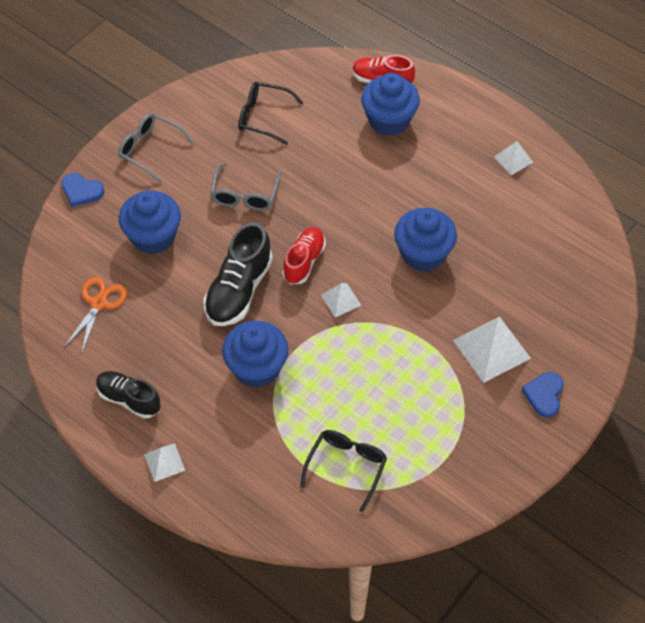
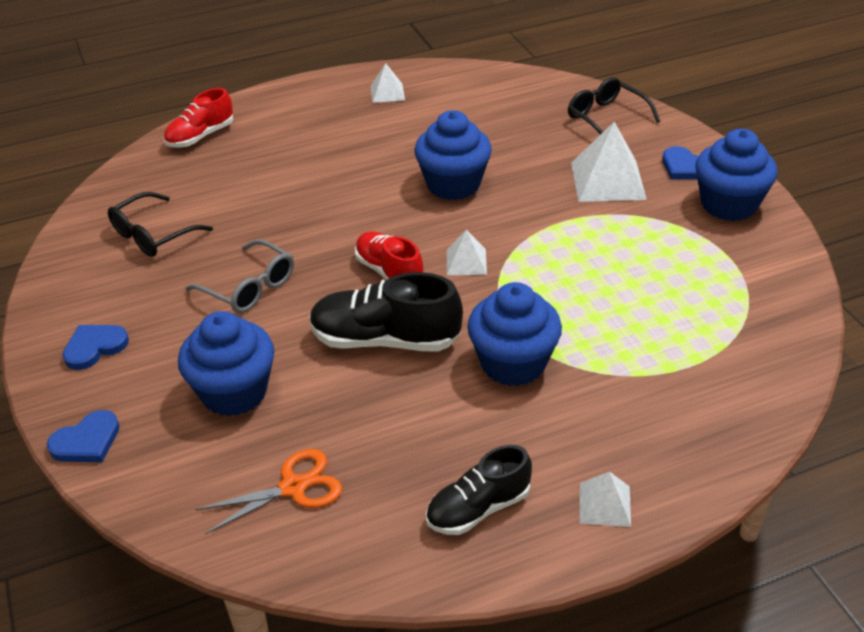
camera: 60 degrees left, 15 degrees down
(99, 303) = (293, 487): orange scissors -> orange scissors turned 105 degrees clockwise
(151, 150) = (94, 347): grey glasses -> blue heart
(239, 290) = (385, 340): black shoe -> black shoe turned 135 degrees clockwise
(346, 468) = (702, 335): black glasses -> black glasses (606, 118)
(389, 120) = (258, 149): blue cupcake -> blue cupcake (728, 204)

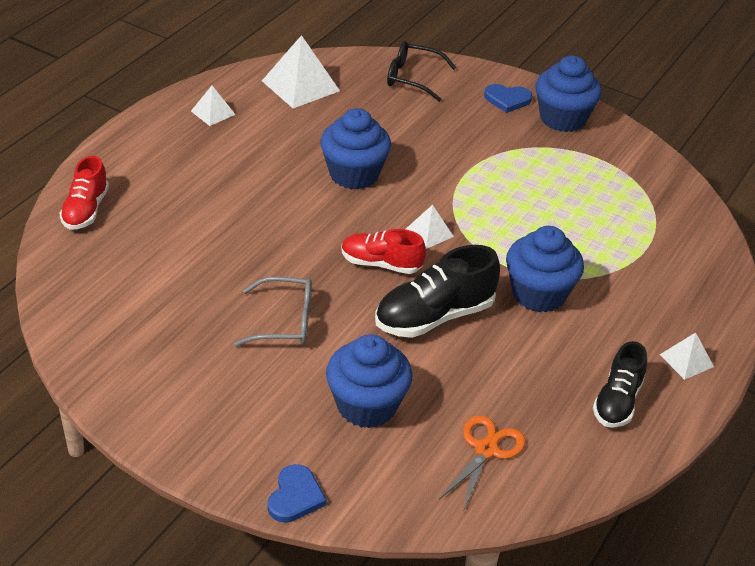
camera: 40 degrees left, 0 degrees up
(94, 347) = (212, 425): blue heart -> none
(153, 234) = (148, 313): black glasses -> none
(608, 180) = (464, 129): white pyramid -> white pyramid (300, 85)

